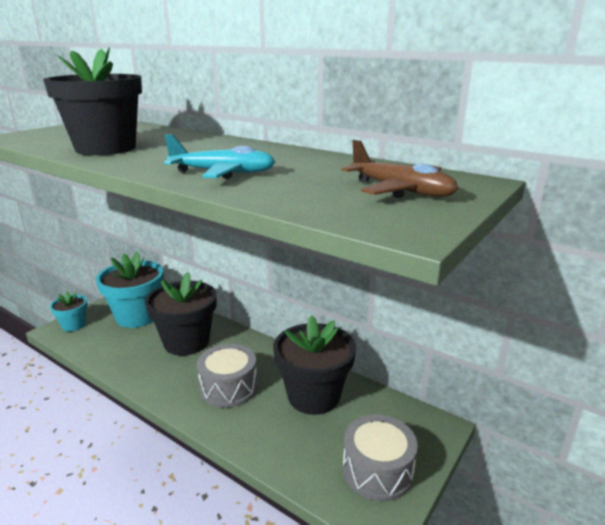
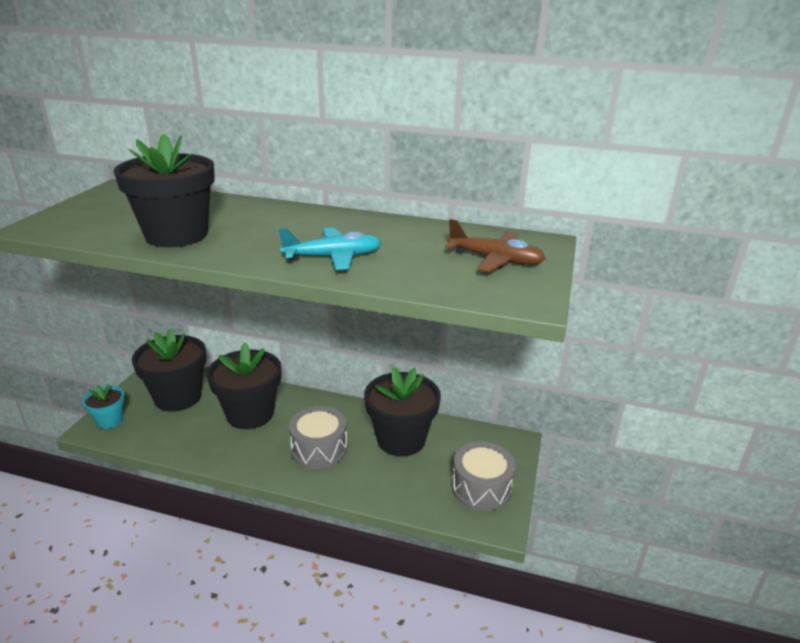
camera: 20 degrees left, 5 degrees up
(137, 316) = (178, 397): turquoise flower pot -> black flower pot

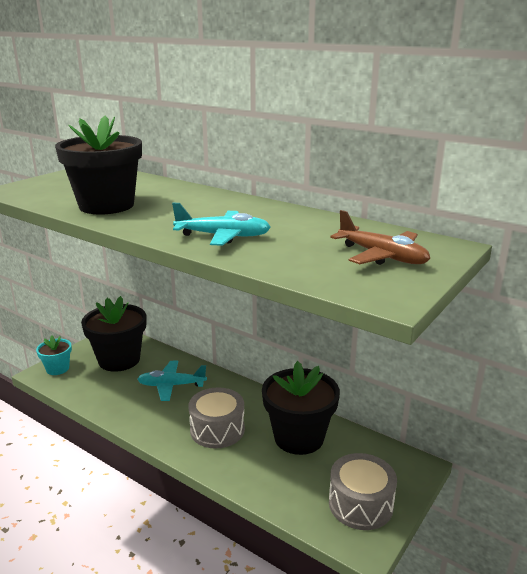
camera: 20 degrees right, 5 degrees down
(250, 414) = (171, 385): black flower pot -> turquoise plane

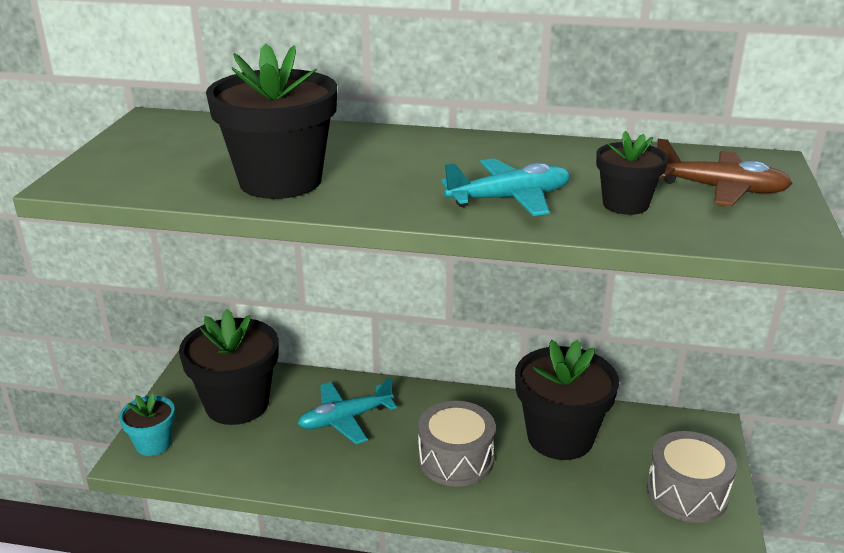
camera: 25 degrees left, 5 degrees up
(295, 253) = (625, 204): none -> black flower pot

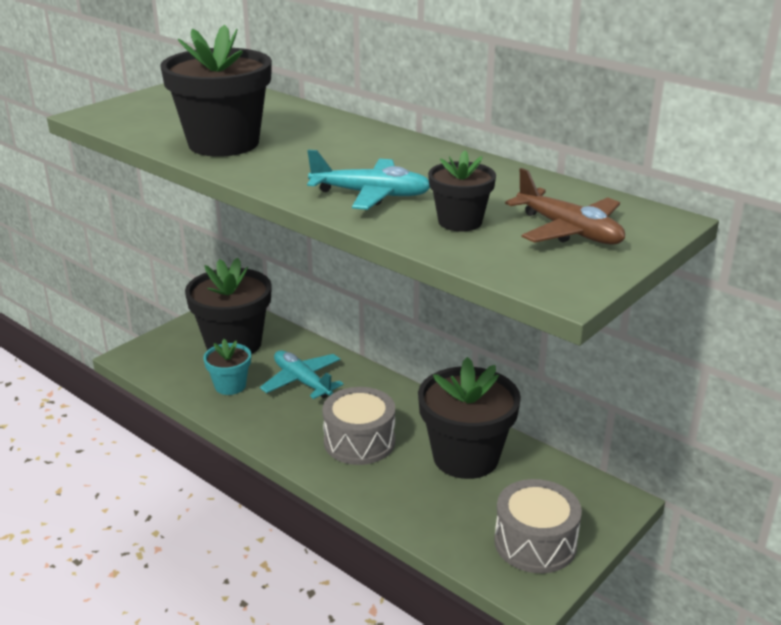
camera: 30 degrees right, 0 degrees up
(153, 444) = (152, 352): turquoise flower pot -> turquoise flower pot (230, 386)
(345, 419) = (302, 381): turquoise plane -> turquoise plane turned 45 degrees clockwise

